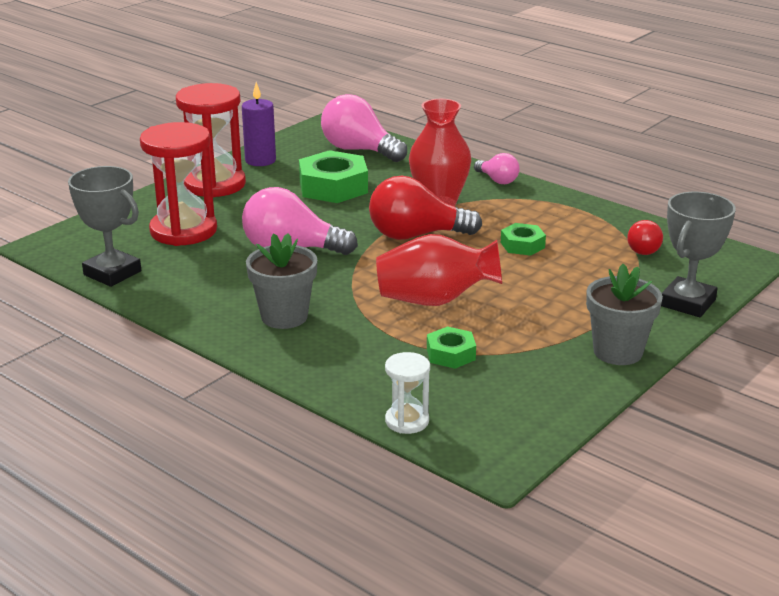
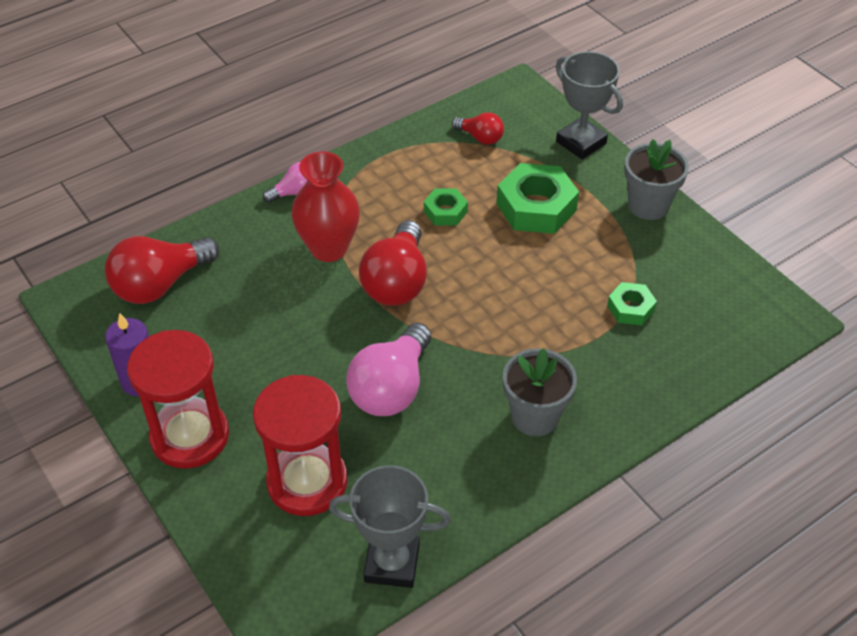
camera: 75 degrees left, 20 degrees up
(112, 273) = (392, 563): grey trophy -> grey trophy turned 45 degrees clockwise
(333, 187) = (250, 326): green nut -> green nut (536, 207)
(359, 150) = (160, 284): pink light bulb -> red light bulb
(407, 421) = (730, 360): white hourglass -> none
(435, 301) = (534, 297): red vase -> none

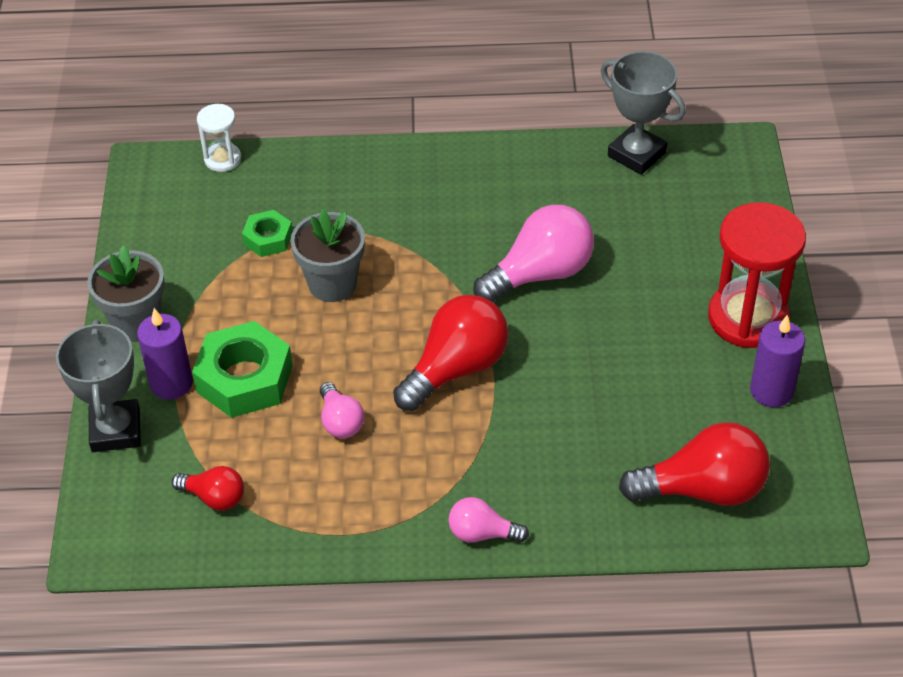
camera: 145 degrees left, 0 degrees up
(307, 482) = (665, 236): red hourglass -> none
(329, 248) = (496, 441): red vase -> none
(445, 212) = (340, 422): green nut -> pink light bulb
(480, 138) = (214, 497): red light bulb -> red light bulb turned 135 degrees clockwise
(535, 416) = (439, 196): grey flower pot -> grey flower pot (332, 284)
(579, 182) = (171, 383): none -> purple candle
(744, 356) = (222, 159): none -> white hourglass

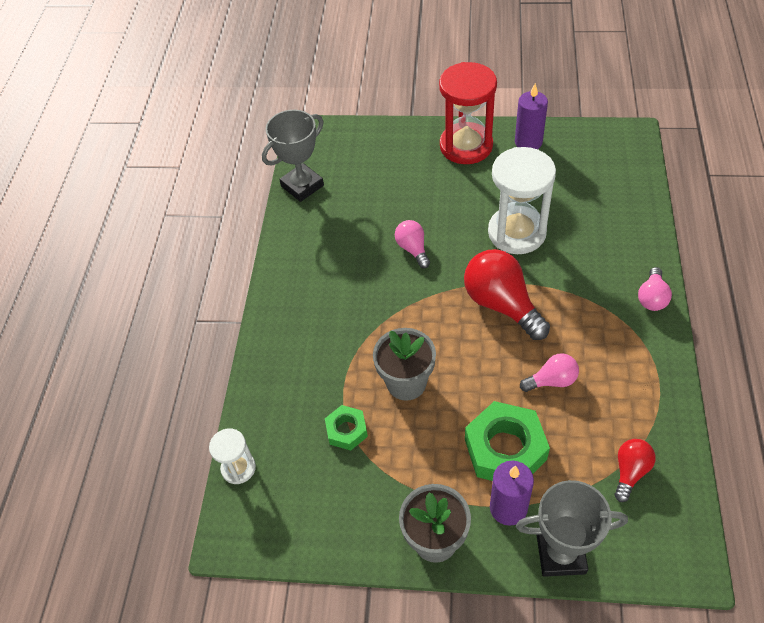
camera: 80 degrees left, 5 degrees up
(540, 274) = (413, 249): pink light bulb -> pink light bulb, size x0.54
(584, 381) = (517, 232): none -> white hourglass
(703, 489) = (608, 182): red light bulb -> none

